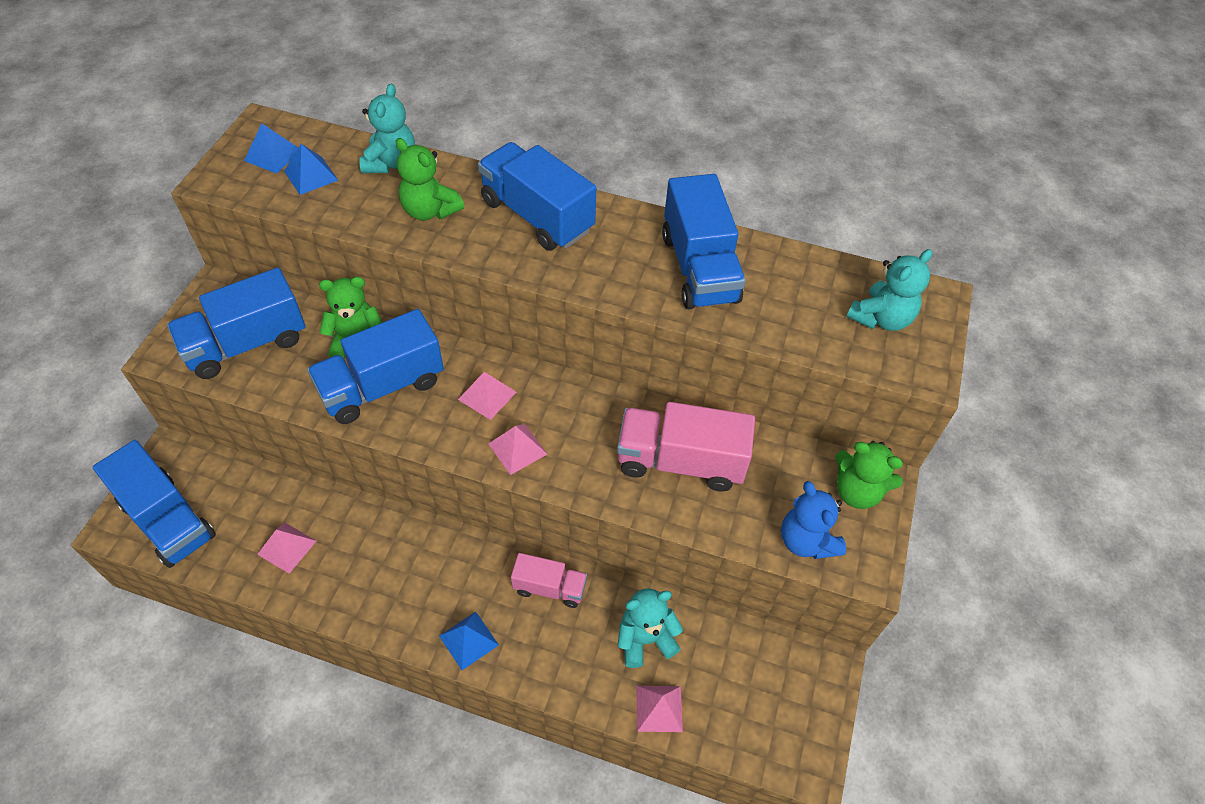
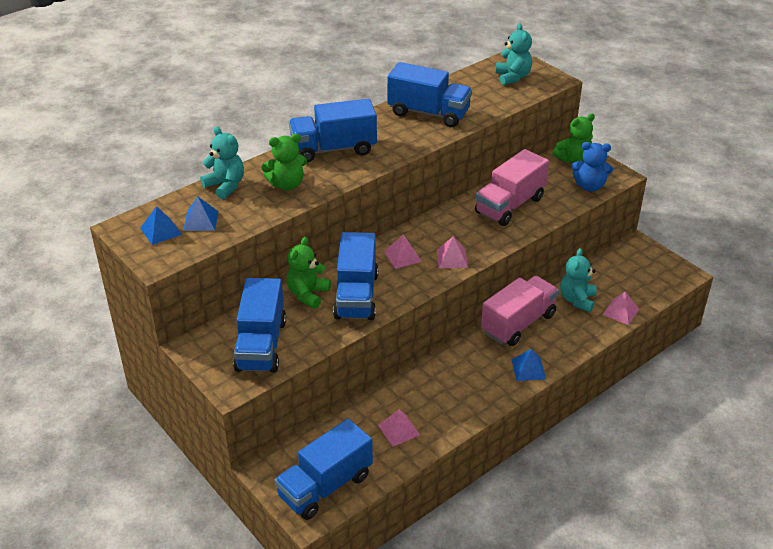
camera: 55 degrees left, 15 degrees down
(167, 520) = (325, 486): blue truck -> blue truck turned 150 degrees clockwise
(549, 588) = (518, 323): pink truck -> pink truck, size x1.72

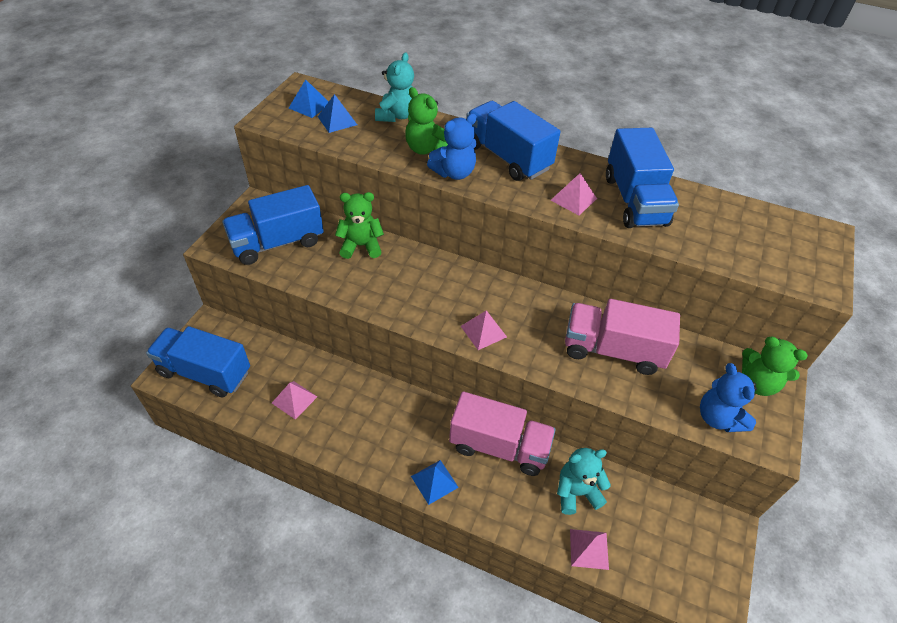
camera: 60 degrees right, 10 degrees up
(330, 180) = (454, 173): none -> blue teddy bear
(356, 295) = (379, 279): blue truck -> none
(402, 256) = (459, 291): pink pyramid -> pink pyramid (573, 199)
(513, 77) = (783, 245): turquoise teddy bear -> none

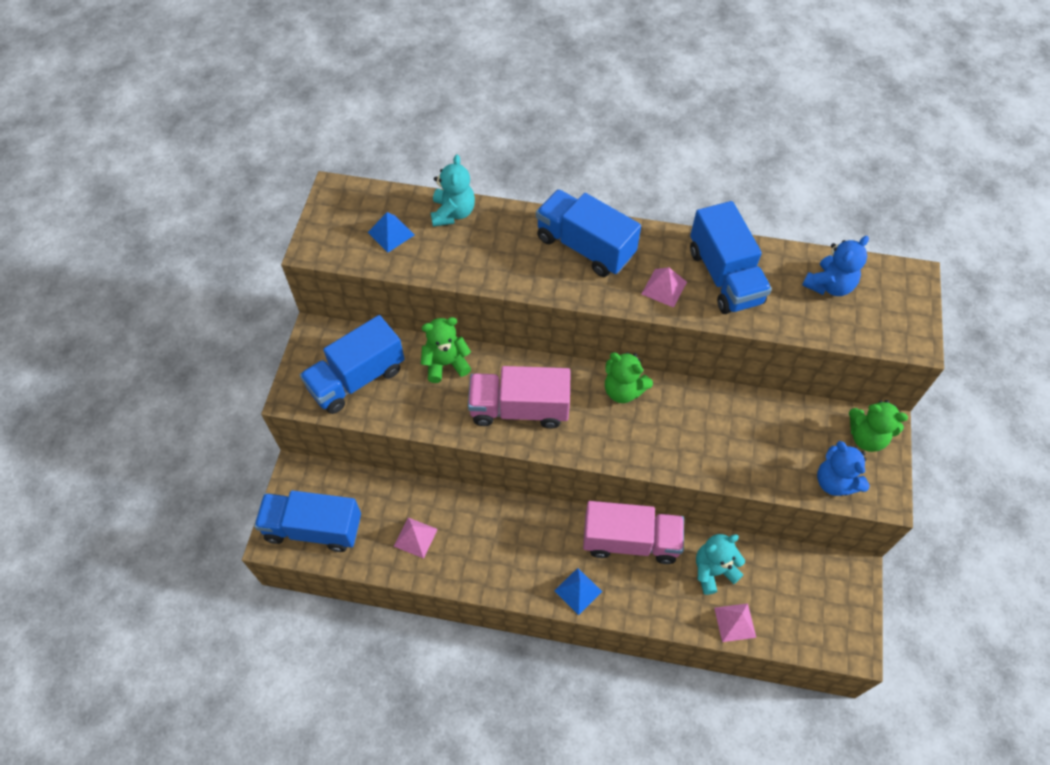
camera: 10 degrees left, 10 degrees up
(309, 106) = (353, 218): blue pyramid -> none
(426, 149) = (497, 253): green teddy bear -> green teddy bear (623, 390)
(454, 173) = (535, 279): blue teddy bear -> blue teddy bear (829, 285)
(483, 331) = (597, 438): pink pyramid -> none
(613, 350) = (726, 431): pink truck -> pink truck (519, 408)

